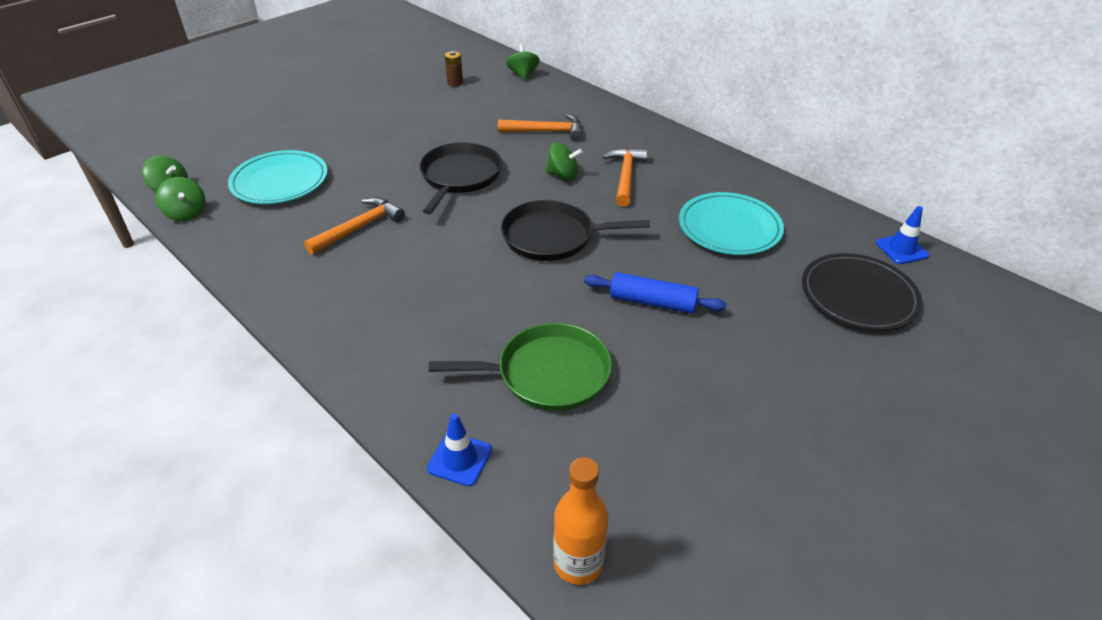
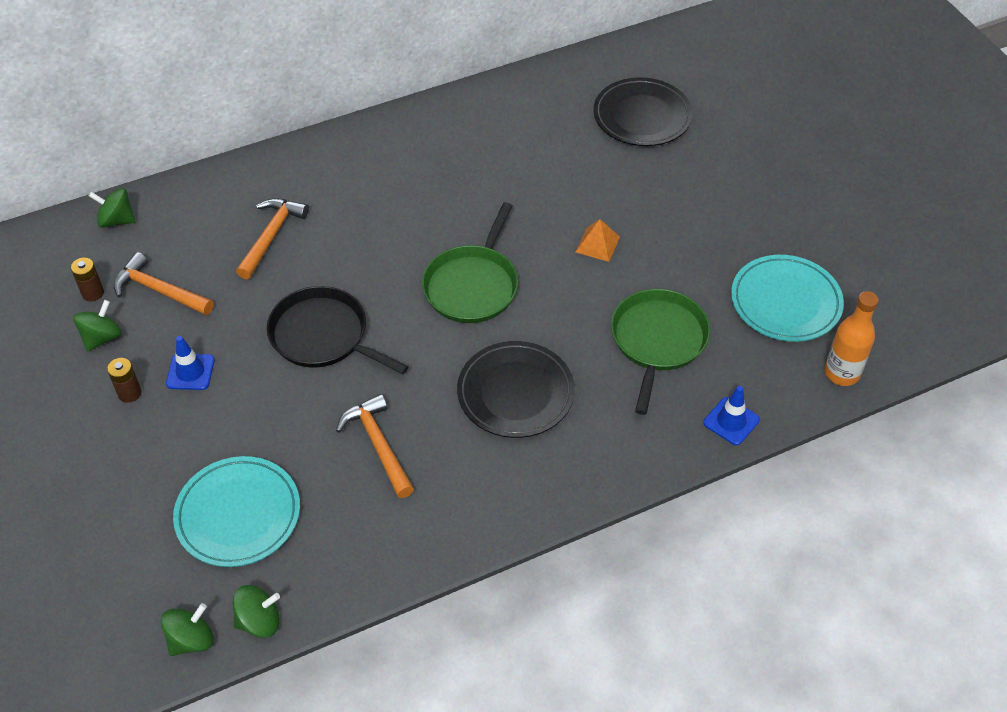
camera: 70 degrees left, 10 degrees up
(375, 116) = (129, 393): none -> brown battery
(440, 289) = (515, 393): none -> black plate
(553, 237) = (473, 285): black pan -> green pan
(563, 175) = (368, 247): green spinning top -> green spinning top (102, 337)
(625, 176) = (398, 199): orange hammer -> orange hammer (159, 291)
(652, 302) = (597, 244): blue rolling pin -> orange pyramid
(729, 228) = (519, 156): turquoise plate -> turquoise plate (785, 302)
(901, 249) = (597, 64): blue traffic cone -> blue traffic cone (190, 372)

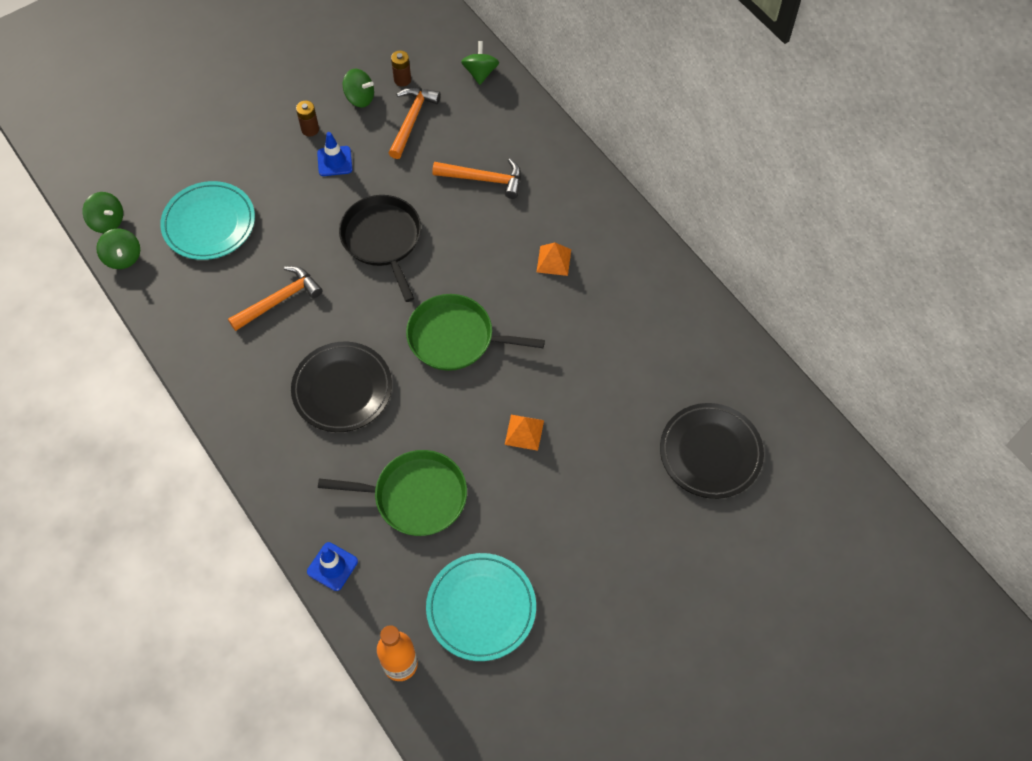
camera: 80 degrees right, 10 degrees up
(323, 336) = (383, 239): black pan -> black pan turned 45 degrees counterclockwise
(398, 193) = (553, 260): none -> orange pyramid

